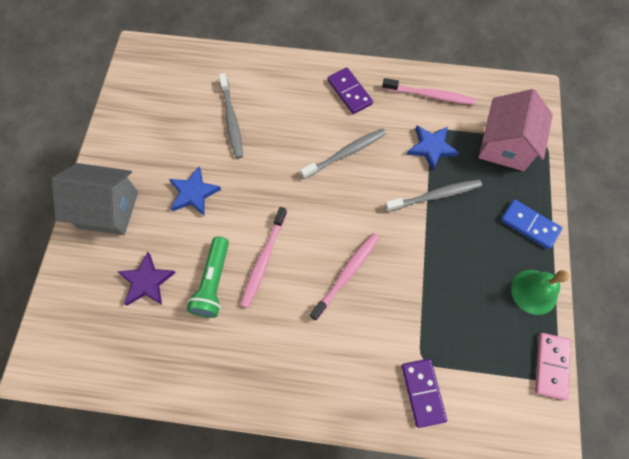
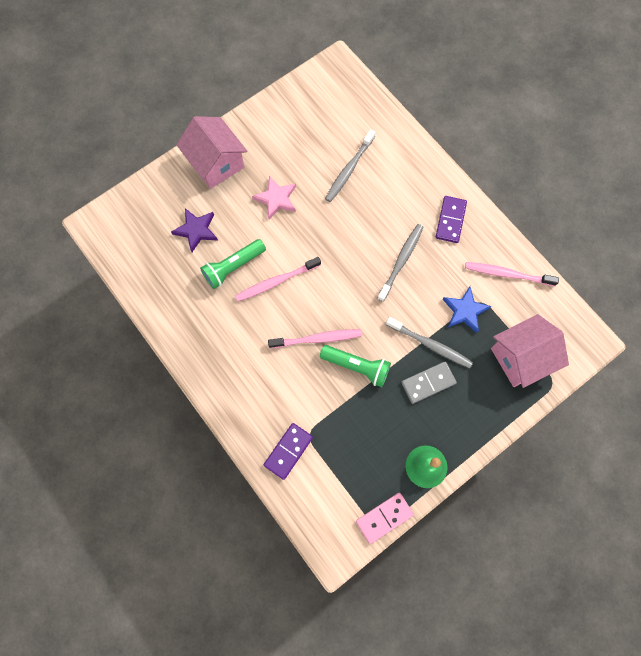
camera: 45 degrees right, 5 degrees up
(108, 209) = (216, 163): grey house -> pink house
(194, 193) = (276, 199): blue star -> pink star
(346, 153) = (401, 261): grey toothbrush -> grey toothbrush turned 75 degrees counterclockwise
(400, 266) = (357, 367): none -> green flashlight
(430, 95) = (507, 274): pink toothbrush -> pink toothbrush turned 135 degrees clockwise
(465, 226) = (428, 383): none -> grey domino
(529, 225) = (474, 424): blue domino -> none

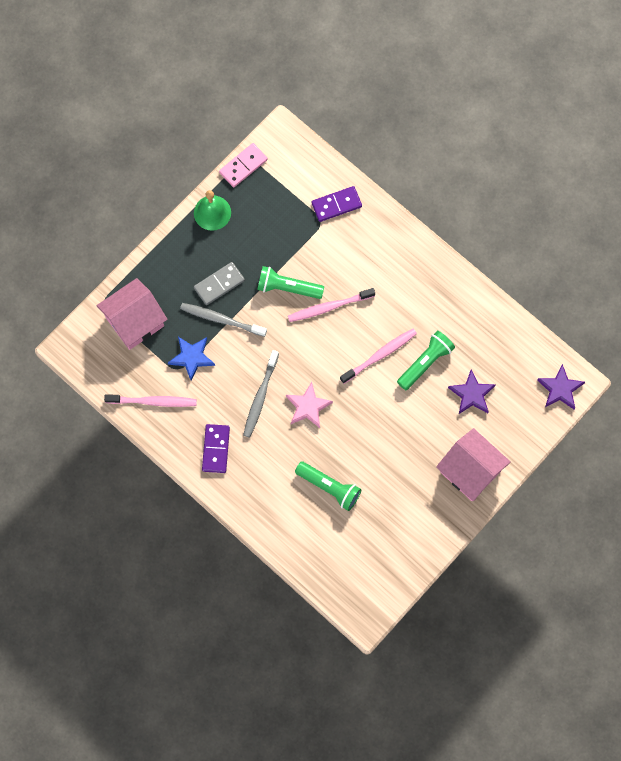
camera: 170 degrees right, 0 degrees up
(111, 221) = (560, 389): none -> purple star
(276, 199) = (398, 442): pink star -> pink star (308, 407)
(288, 451) = (336, 205): purple domino -> purple domino turned 45 degrees clockwise
(349, 170) = (329, 487): grey toothbrush -> green flashlight

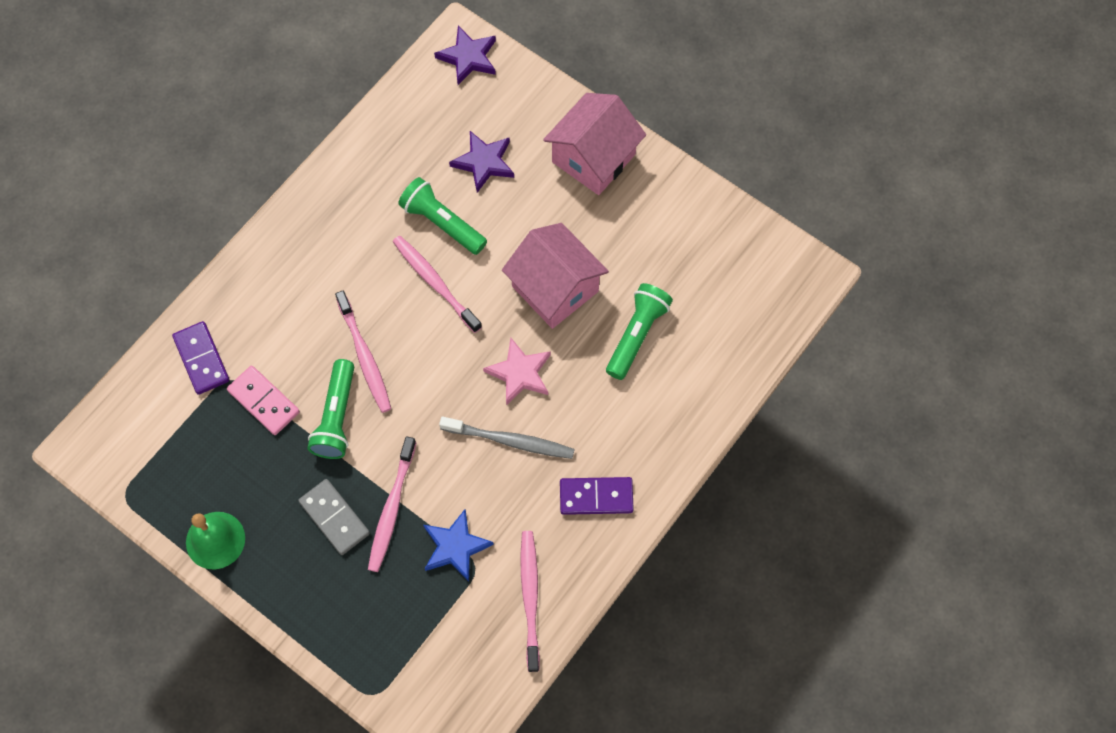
camera: 95 degrees left, 5 degrees down
(134, 321) = (402, 641): pink house -> pink house (555, 289)
(221, 319) = (391, 509): grey toothbrush -> pink toothbrush
(243, 166) = (136, 500): pink domino -> pink domino (264, 401)

